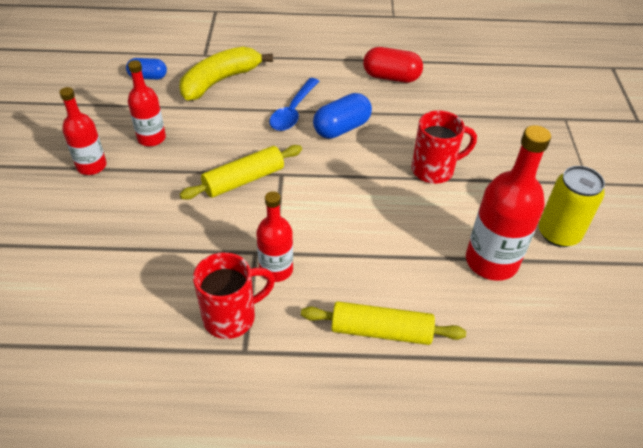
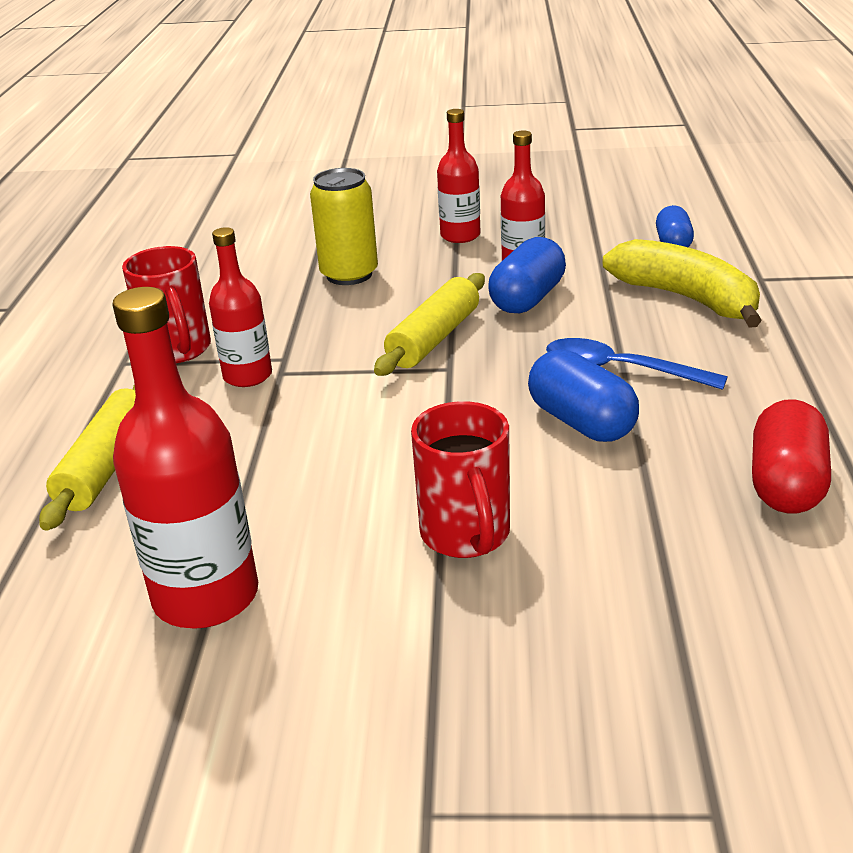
camera: 95 degrees right, 15 degrees down
(202, 139) = (527, 299): none -> blue capsule
(243, 180) = (434, 338): yellow rolling pin -> yellow rolling pin turned 60 degrees clockwise
(558, 233) = (257, 714): yellow can -> yellow can (349, 274)

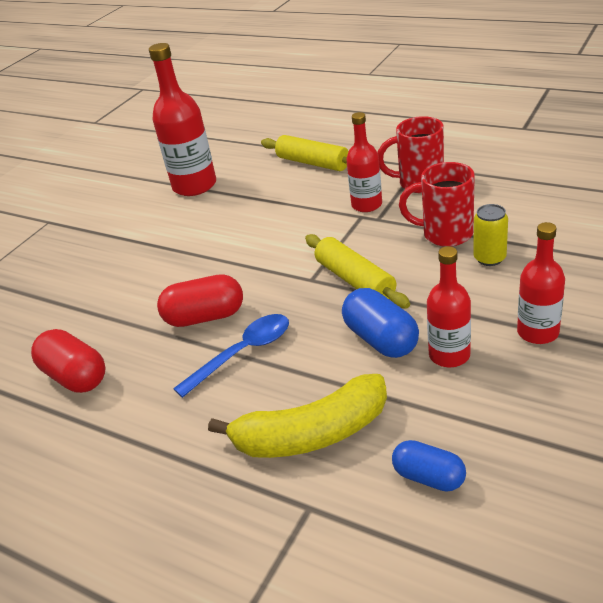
camera: 120 degrees right, 5 degrees up
(349, 274) = (489, 258): yellow can -> yellow can, size x0.65
(466, 535) = (159, 254): red mug -> red mug (445, 234)
(581, 422) = (205, 317): blue capsule -> red capsule

